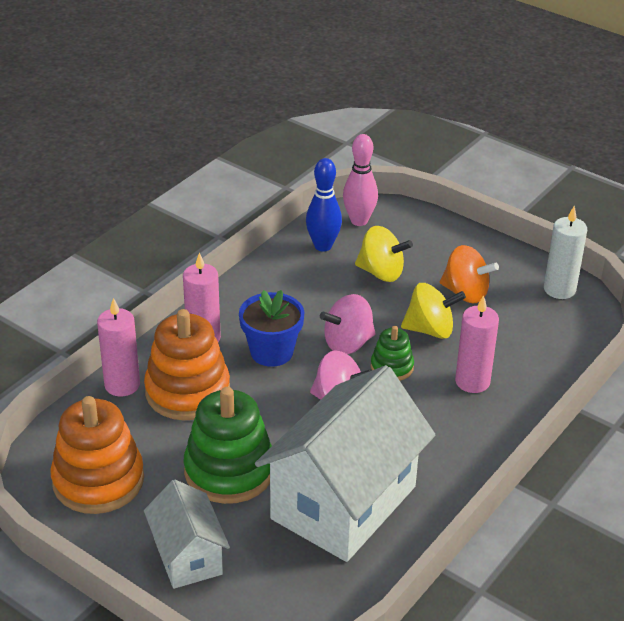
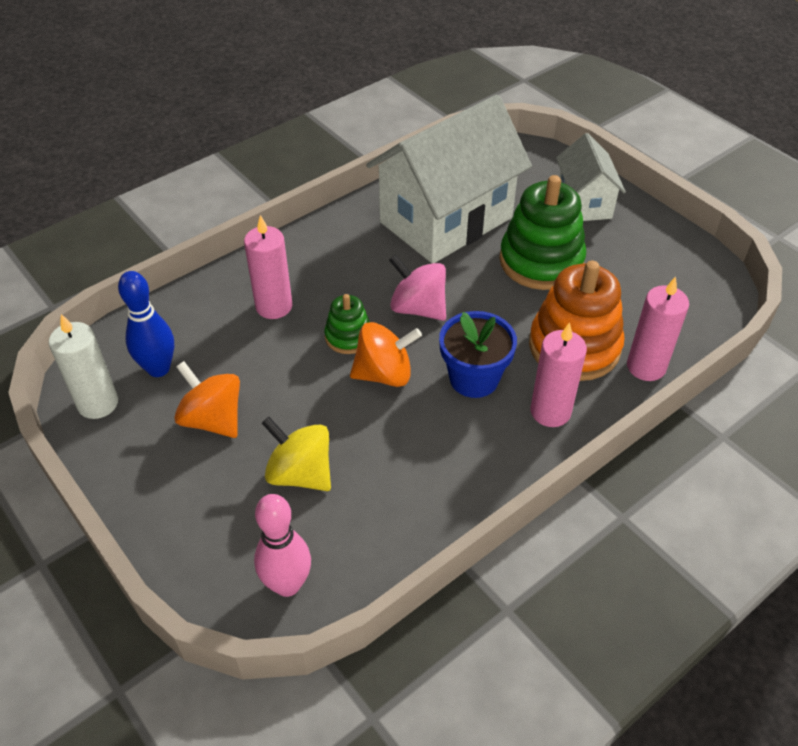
camera: 165 degrees left, 10 degrees up
(98, 480) = (663, 272): orange stacking toy -> none
(323, 246) = (360, 540): blue bowling pin -> blue bowling pin (158, 368)
(348, 343) = (384, 374): pink spinning top -> orange spinning top
(430, 330) = (283, 375): yellow spinning top -> none

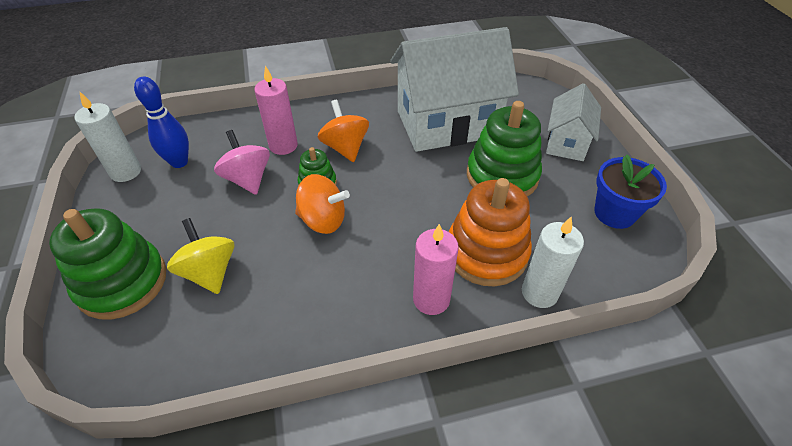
camera: 25 degrees right, 0 degrees up
(207, 522) = (122, 282): none -> green stacking toy
(213, 419) = (184, 209): orange spinning top -> orange spinning top (345, 148)
(287, 584) = (134, 356): pink bowling pin -> none
(418, 308) = (382, 180): pink spinning top -> pink spinning top (248, 179)
(474, 378) = (387, 248): blue flower pot -> blue flower pot (614, 213)
(646, 367) = (539, 292): pink candle -> white candle

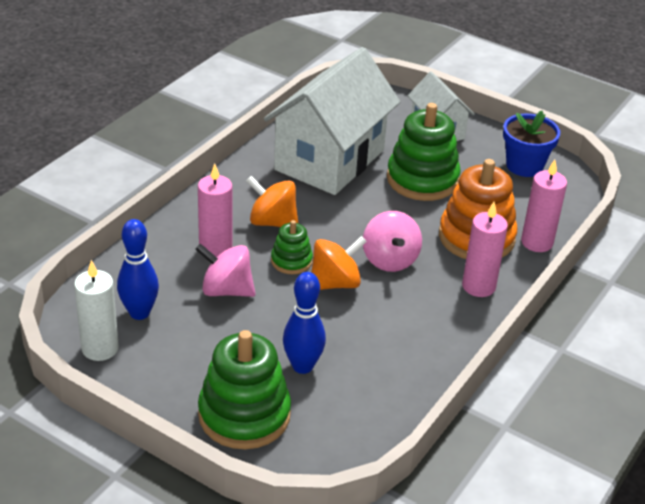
camera: 45 degrees left, 10 degrees down
(209, 272) = (302, 366): yellow spinning top -> blue bowling pin
(388, 227) = (390, 260): none -> pink spinning top
(539, 292) = (537, 242): white candle -> pink candle

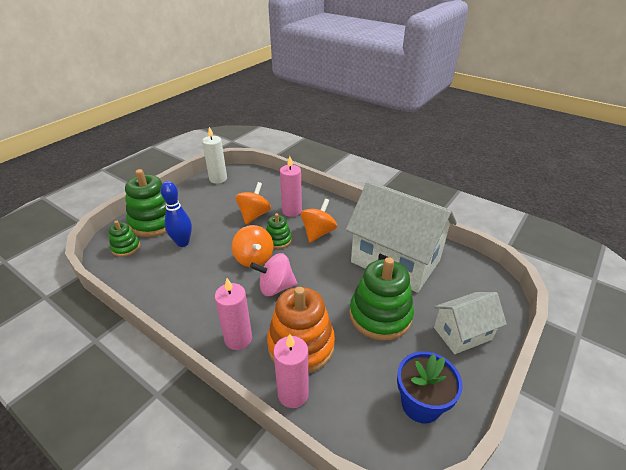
camera: 95 degrees right, 0 degrees up
(139, 313) = (241, 188): blue bowling pin -> none
(226, 290) = (254, 215): pink spinning top -> orange spinning top
(319, 436) = (126, 247): none -> green stacking toy

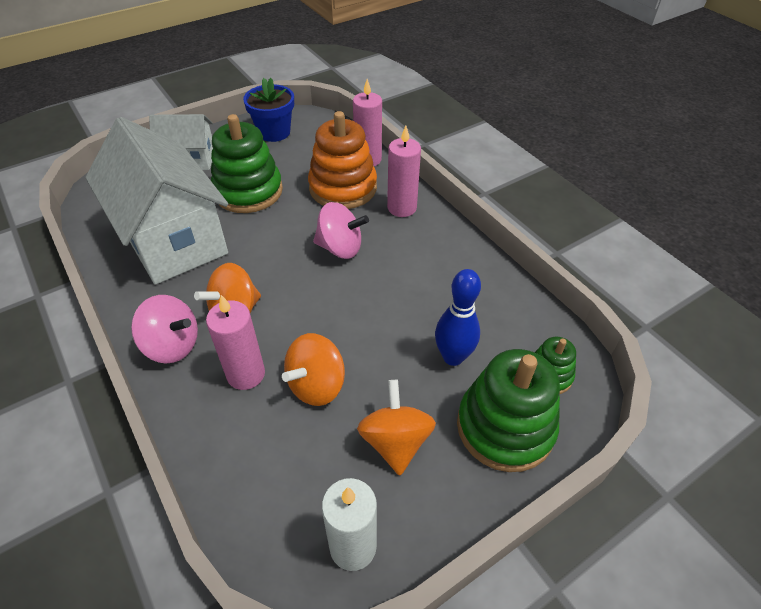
camera: 160 degrees left, 10 degrees up
(254, 258) = (351, 295): orange spinning top -> orange spinning top (395, 442)
(278, 240) = (302, 317): green stacking toy -> none
(338, 212) = (172, 345): none -> pink spinning top

